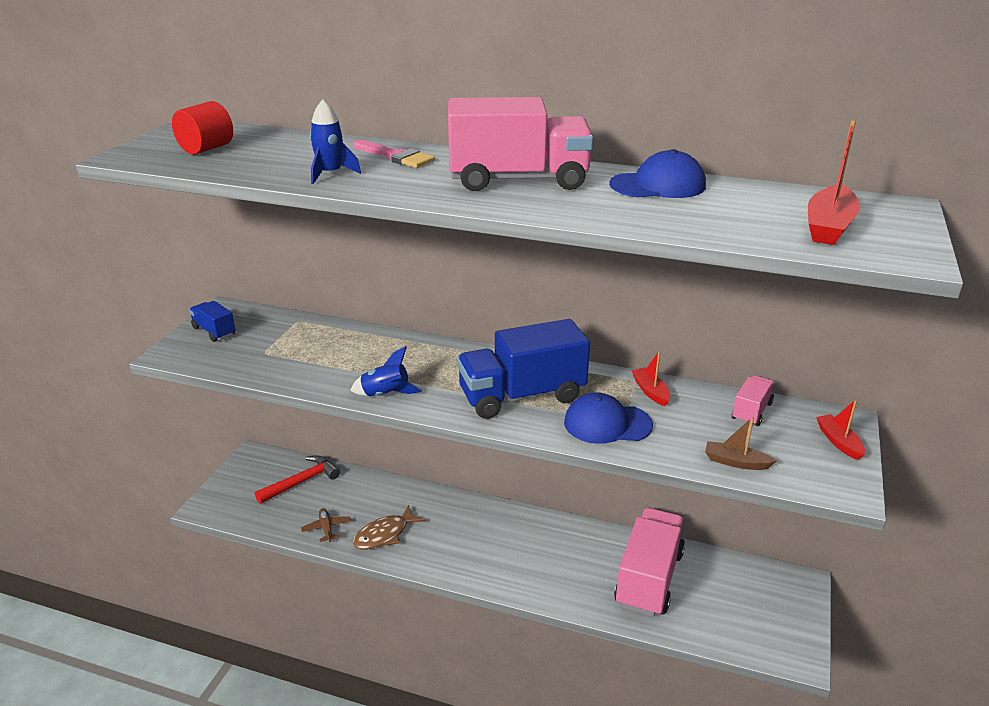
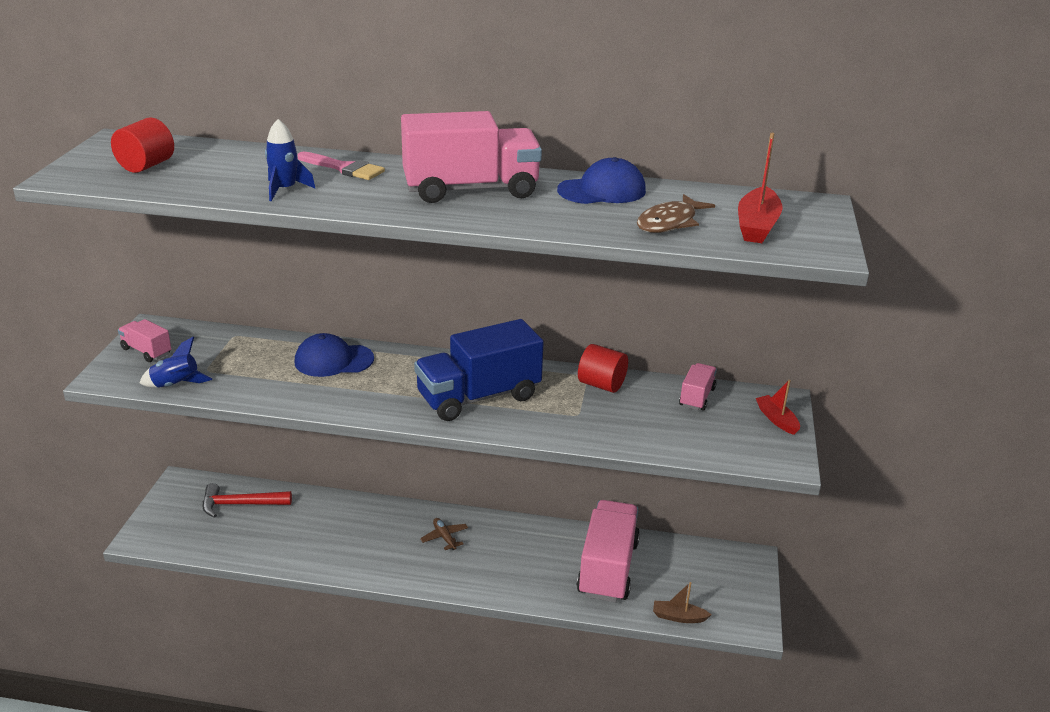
camera: 10 degrees left, 0 degrees up
(214, 331) = (146, 351): blue truck -> pink truck
(302, 481) = (240, 504): red hammer -> red hammer turned 135 degrees counterclockwise
(326, 528) = (275, 549): brown plane -> brown plane (444, 537)
(384, 535) = (338, 550): brown fish -> brown fish (669, 222)
(385, 395) = (343, 404): blue rocket -> blue rocket (176, 385)
(607, 424) = (564, 418): blue cap -> blue cap (333, 360)
(650, 391) = (601, 384): red boat -> red cylinder
(736, 462) = (686, 444): brown boat -> brown boat (678, 617)

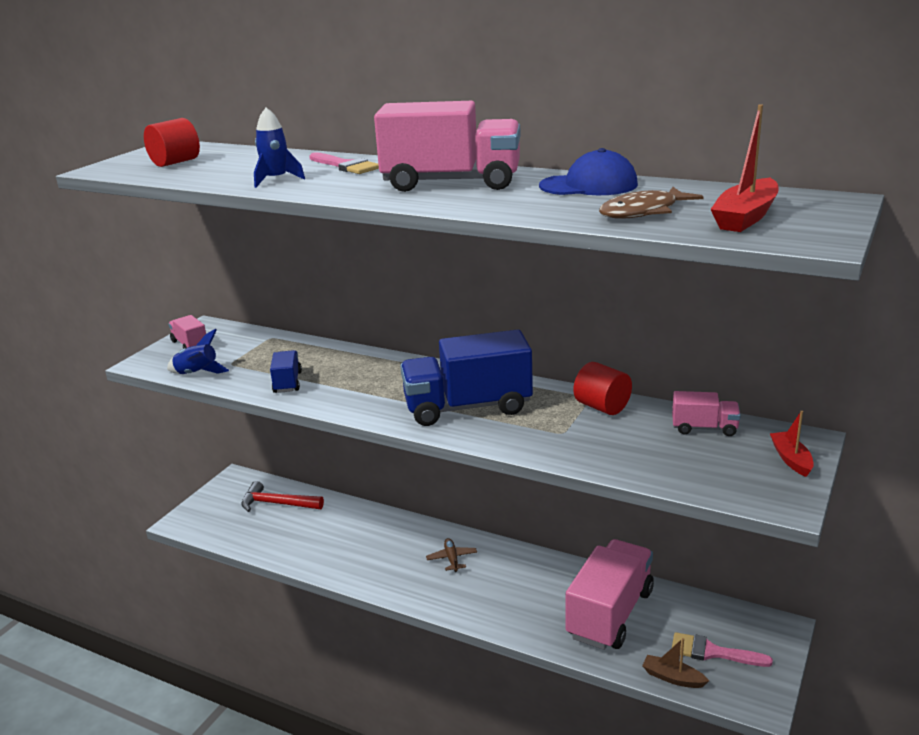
camera: 20 degrees right, 5 degrees down
(282, 387) = (287, 382): none -> blue truck
(333, 360) = (346, 364): blue cap -> none
(697, 397) = (704, 428): pink truck -> pink truck turned 60 degrees clockwise
(704, 589) = (712, 652): none -> pink brush

